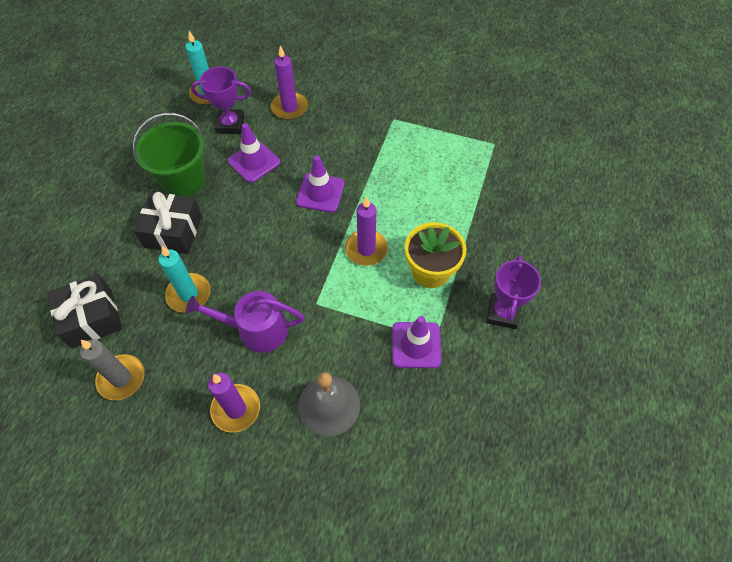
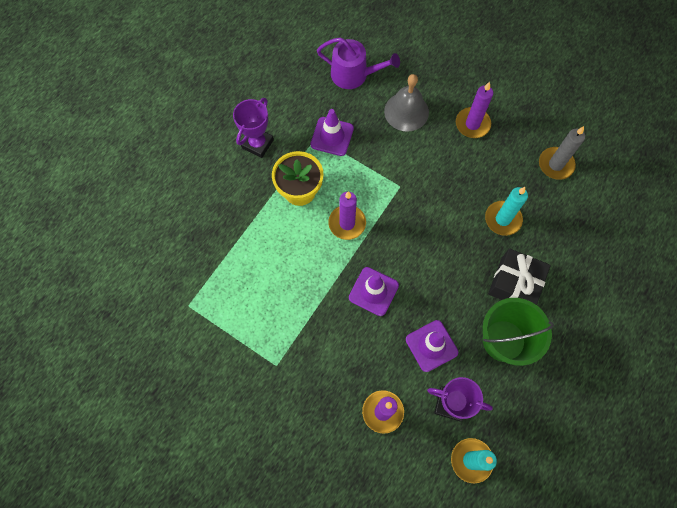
camera: 165 degrees left, 10 degrees up
(92, 318) = (582, 218): black gift -> none
(256, 329) = (451, 177): purple watering can -> purple watering can (354, 75)

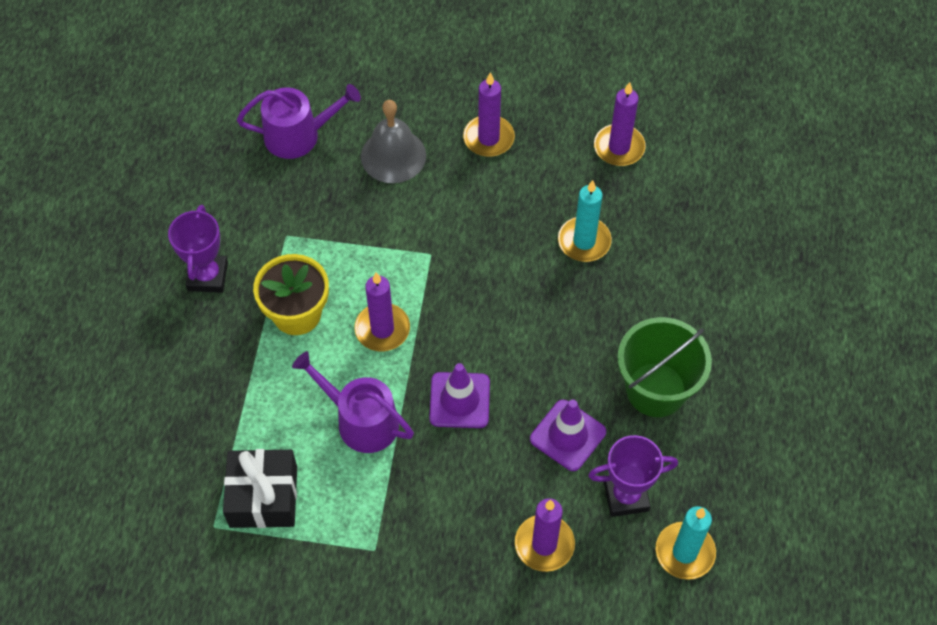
camera: 25 degrees left, 10 degrees down
(306, 277) = (361, 420): none -> purple watering can
(332, 136) = (307, 226): purple traffic cone -> none
(514, 283) = (636, 314): black gift -> black gift (263, 496)
(555, 164) = (619, 147): grey candle -> purple candle

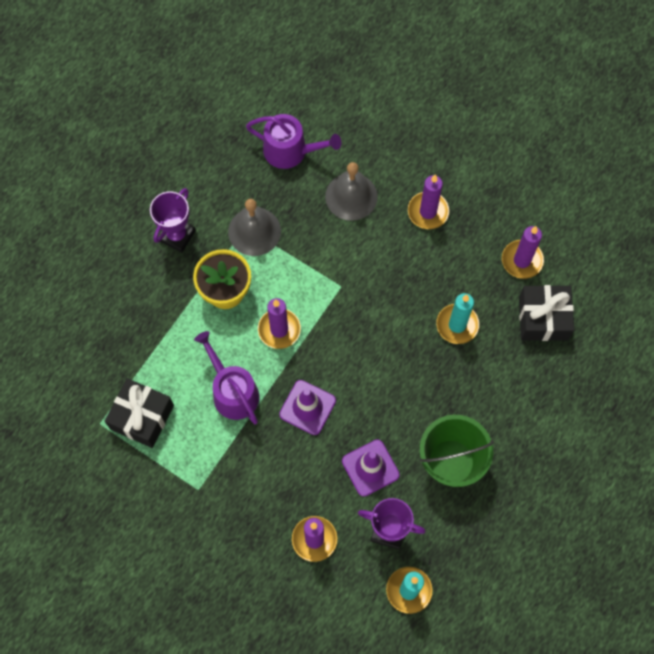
camera: 25 degrees right, 10 degrees up
(299, 235) = (254, 231): none -> grey bell
(674, 197) = (543, 318): none -> black gift

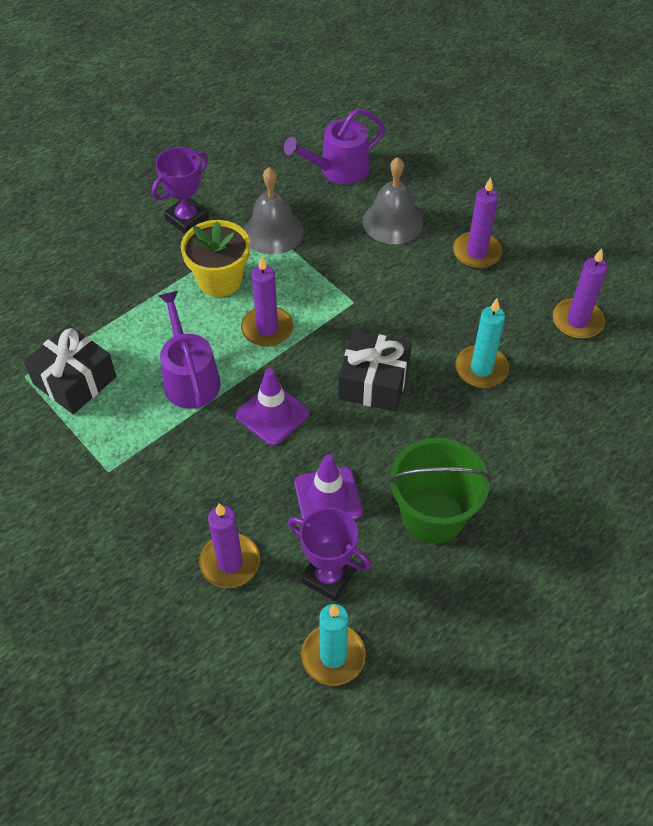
camera: 15 degrees right, 15 degrees down
(290, 151) = (339, 170): purple watering can -> purple watering can turned 120 degrees clockwise
(543, 318) = (590, 385): black gift -> black gift (374, 382)

